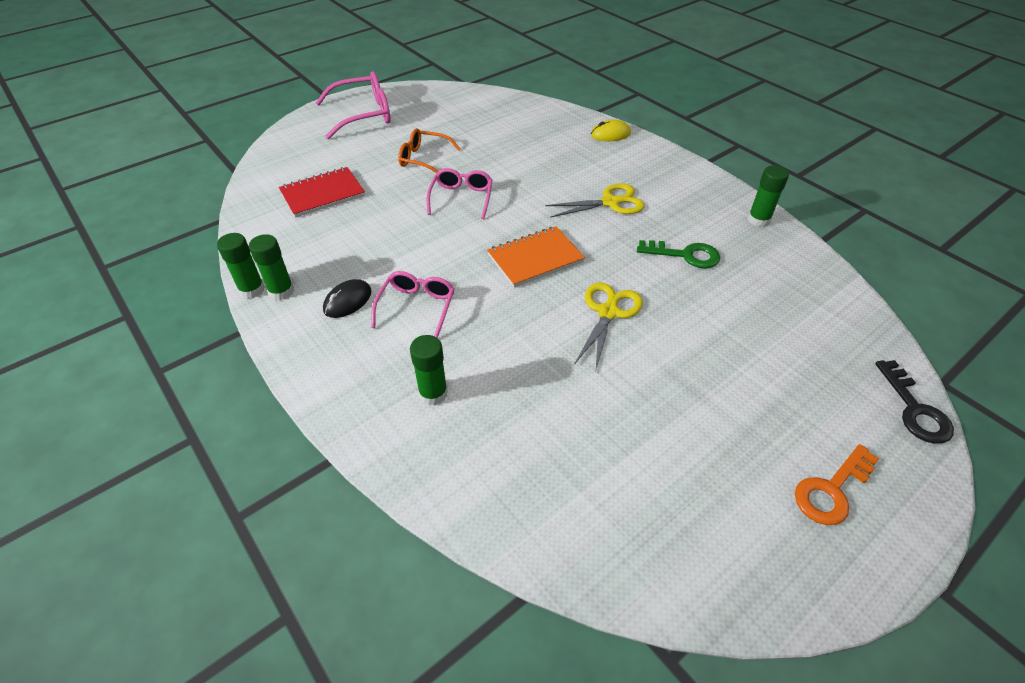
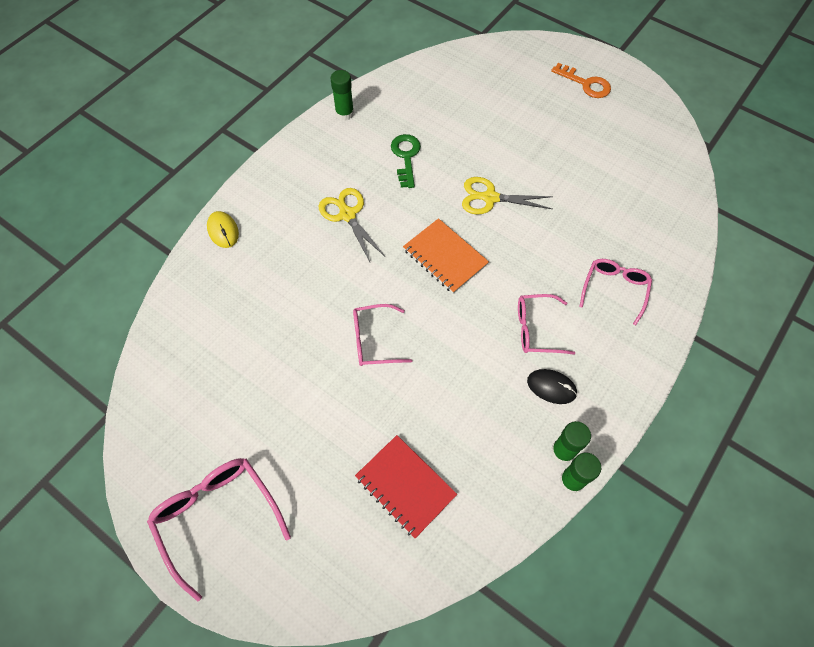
camera: 105 degrees left, 15 degrees up
(423, 159) = (310, 402): orange glasses -> none
(433, 393) = (614, 289): green glue stick -> pink glasses
(914, 409) = (511, 46): black key -> none

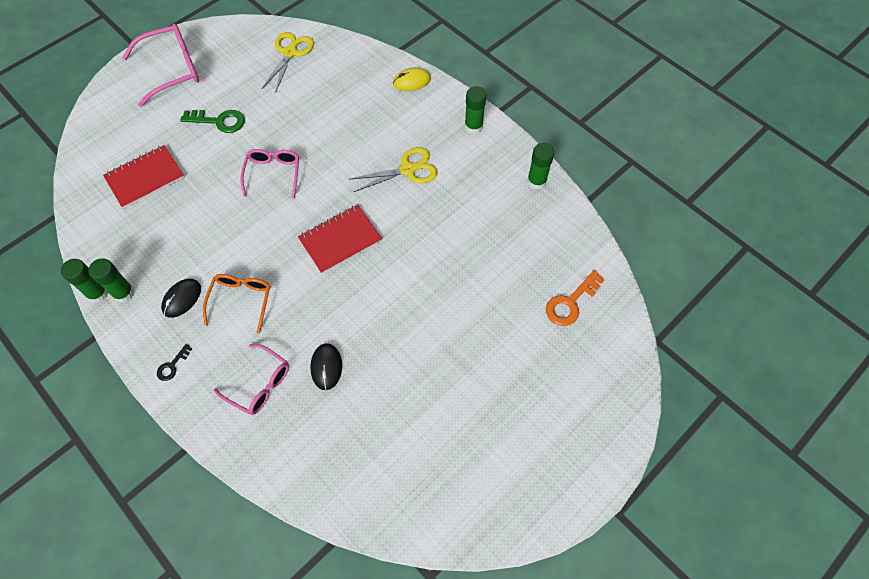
camera: 100 degrees right, 0 degrees up
(283, 168) = (473, 126): none -> green glue stick
(406, 157) = (469, 227): green key -> green key (219, 121)
(445, 257) = (340, 240): orange notebook -> red notebook
(490, 198) = (400, 294): yellow scissors -> yellow scissors (290, 53)
(536, 329) = (241, 300): pink glasses -> orange glasses
(579, 240) = (326, 367): none -> black mouse
(585, 84) = (555, 442): orange key -> orange key (570, 302)
(624, 372) = (172, 365): none -> black key

